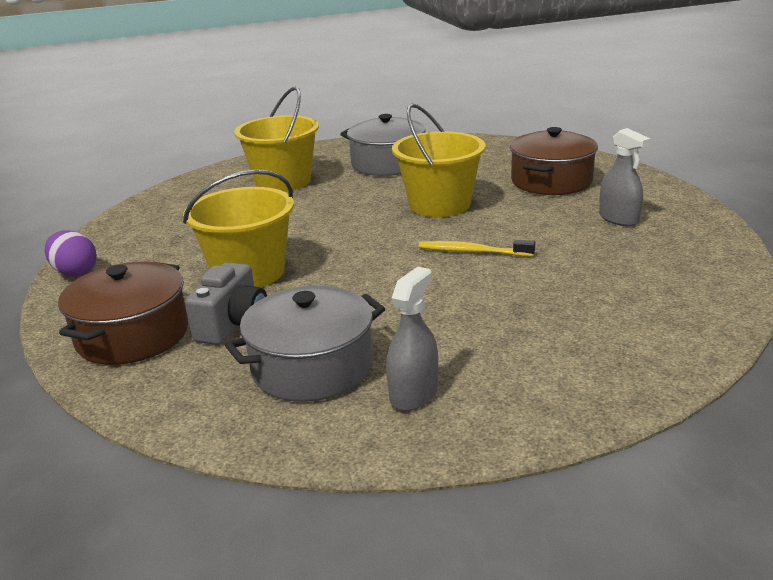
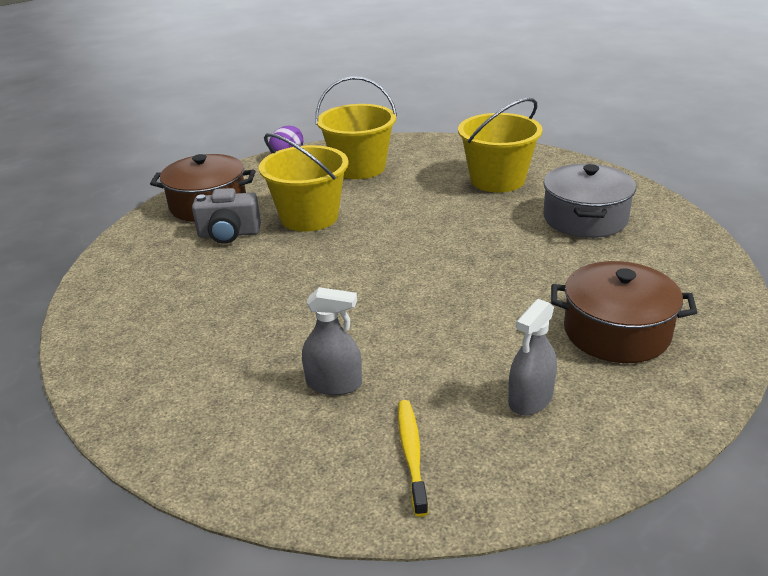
camera: 70 degrees right, 5 degrees up
(312, 367) = (175, 280): grey pot -> none
(413, 393) = (143, 331): grey spray bottle -> grey spray bottle (334, 384)
(439, 205) = (495, 271): yellow bucket -> yellow bucket (359, 168)
(472, 251) = (392, 312): yellow toothbrush -> yellow toothbrush (411, 454)

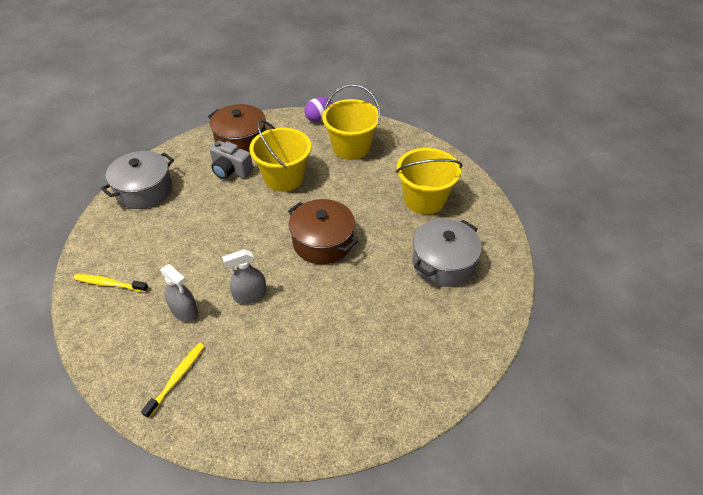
camera: 30 degrees right, 15 degrees up
(119, 294) = (144, 190): none -> grey pot
(181, 405) = (109, 284): none -> yellow toothbrush
(530, 399) = (265, 381): grey spray bottle -> grey spray bottle (250, 295)
(616, 332) = (360, 364): brown pot -> brown pot (322, 242)

